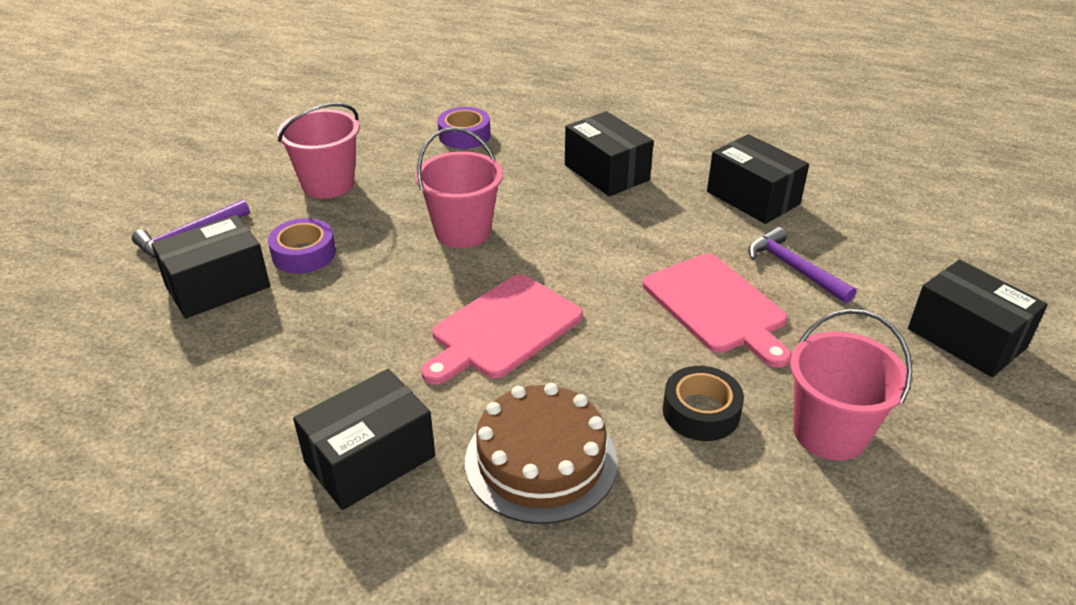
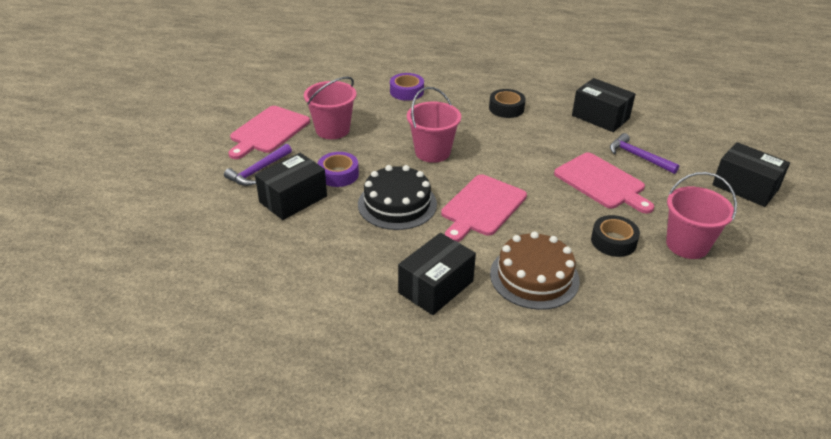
camera: 10 degrees left, 0 degrees up
(234, 179) = (268, 131): none -> pink cutting board
(371, 310) = (397, 204): none -> black cake
(606, 172) = (506, 108): black box -> black tape

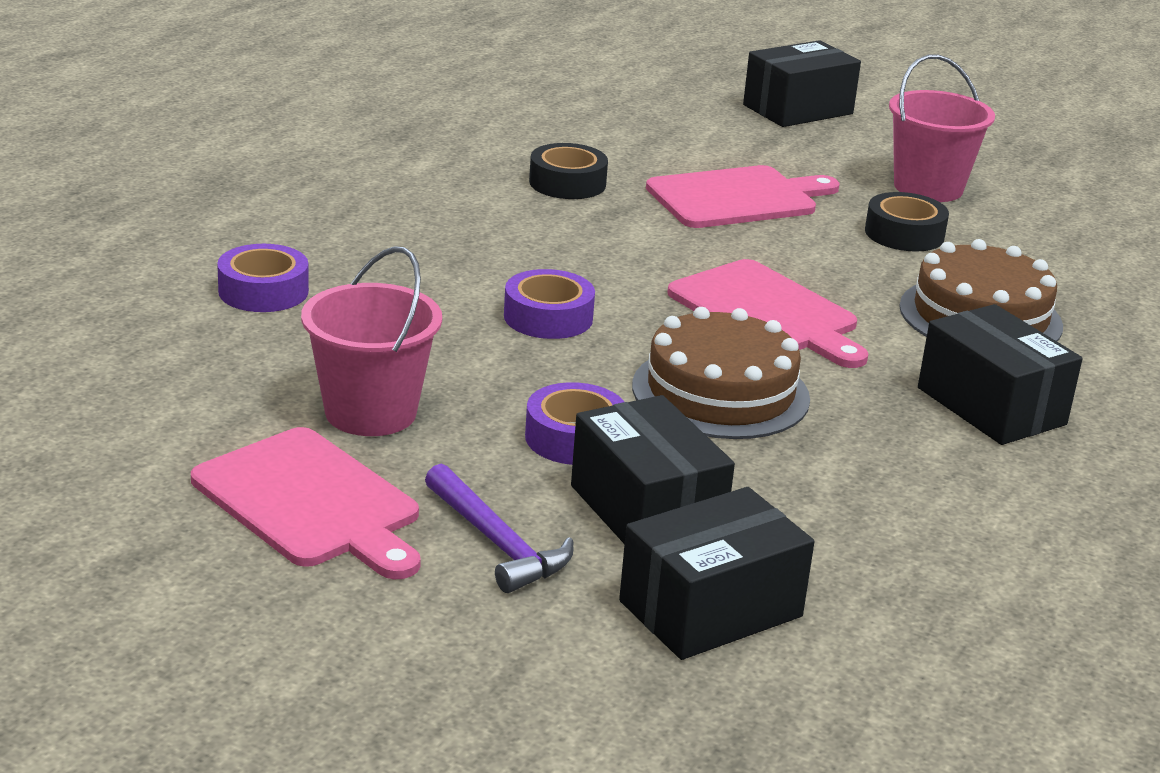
camera: 75 degrees left, 10 degrees down
(397, 204) = (720, 392): black cake -> brown cake
(432, 152) = (548, 317): pink bucket -> purple tape
(506, 108) = (428, 209): black tape -> black tape (567, 183)
(600, 117) = (525, 142): black box -> black box (710, 609)
(638, 156) = (674, 151): purple hammer -> none

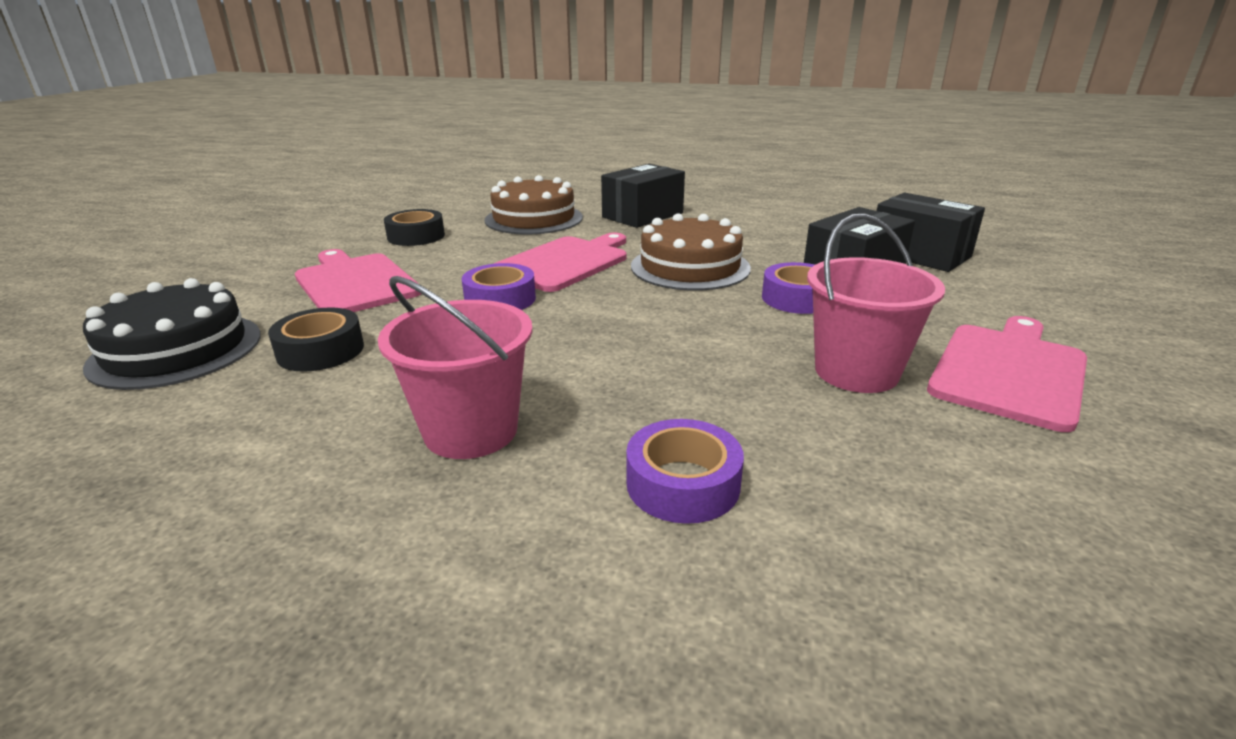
camera: 100 degrees left, 0 degrees up
(496, 543) = (949, 306): purple hammer -> none
(548, 317) = (625, 326): purple tape -> purple tape (500, 299)
(600, 134) = (176, 350): none -> black cake
(798, 109) = (140, 275): black box -> none
(928, 188) = (331, 233): pink bucket -> pink bucket (470, 431)

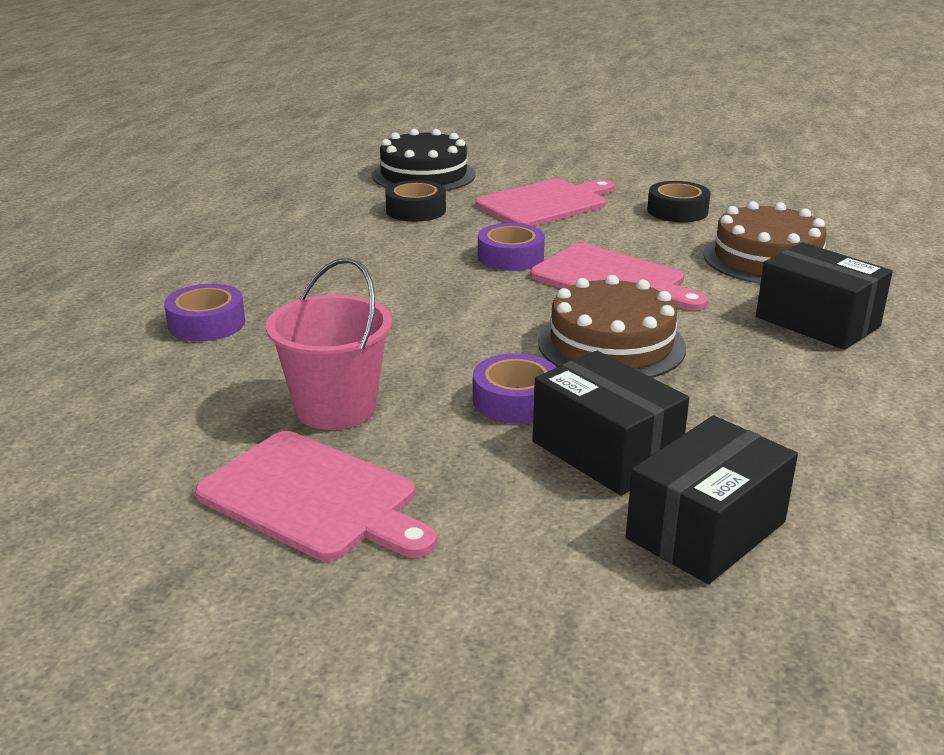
camera: 90 degrees right, 0 degrees up
(470, 431) = (293, 262): pink bucket -> none

